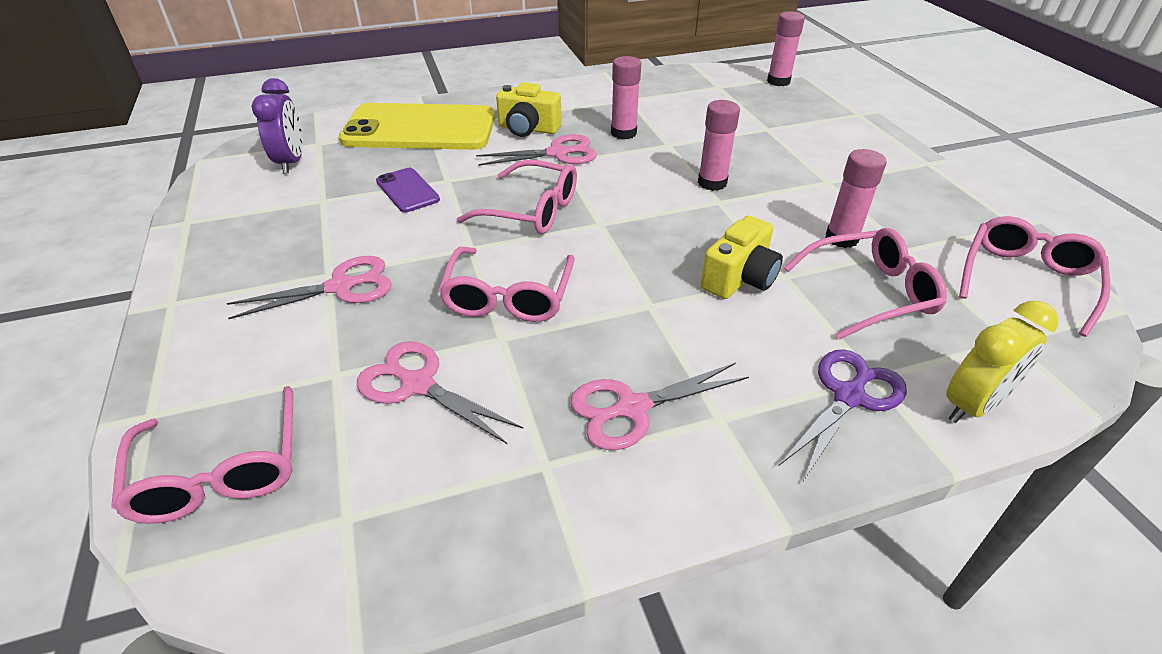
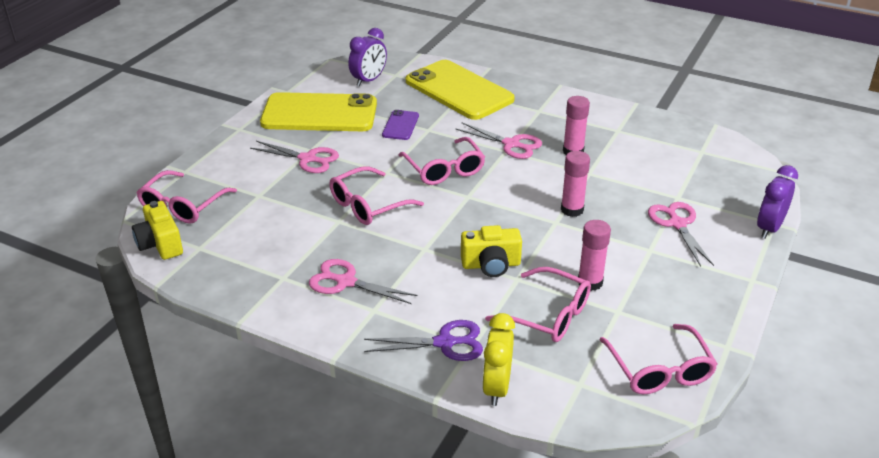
camera: 45 degrees right, 5 degrees down
(276, 226) = (319, 113): none -> yellow phone
(417, 384) = (281, 218): pink scissors -> pink scissors (677, 224)
(528, 129) = (519, 120): yellow camera -> yellow camera (160, 244)
(778, 81) = (758, 169): pink glue stick -> none
(863, 119) = (769, 228): none -> purple clock
(972, 405) = (496, 387): yellow clock -> yellow clock turned 90 degrees clockwise
(1026, 280) = (659, 370): pink glasses -> pink glasses turned 90 degrees clockwise

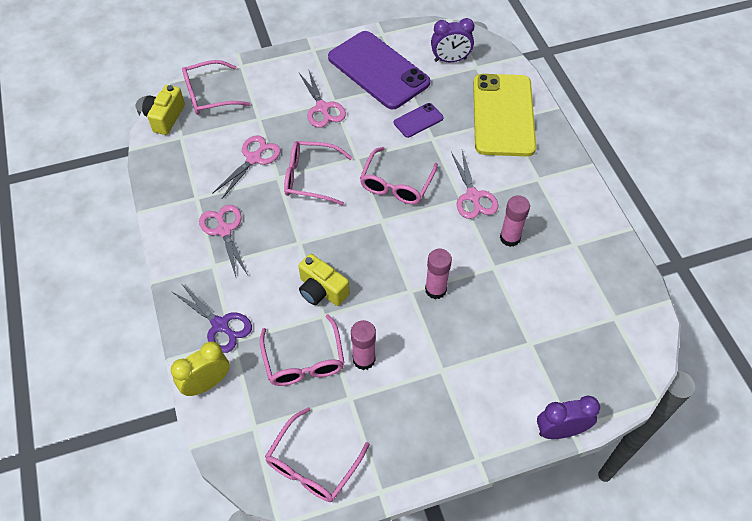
camera: 45 degrees right, 20 degrees up
(319, 113) = (378, 70): yellow phone -> purple phone
(677, 224) = (494, 366): pink scissors -> pink scissors (254, 158)

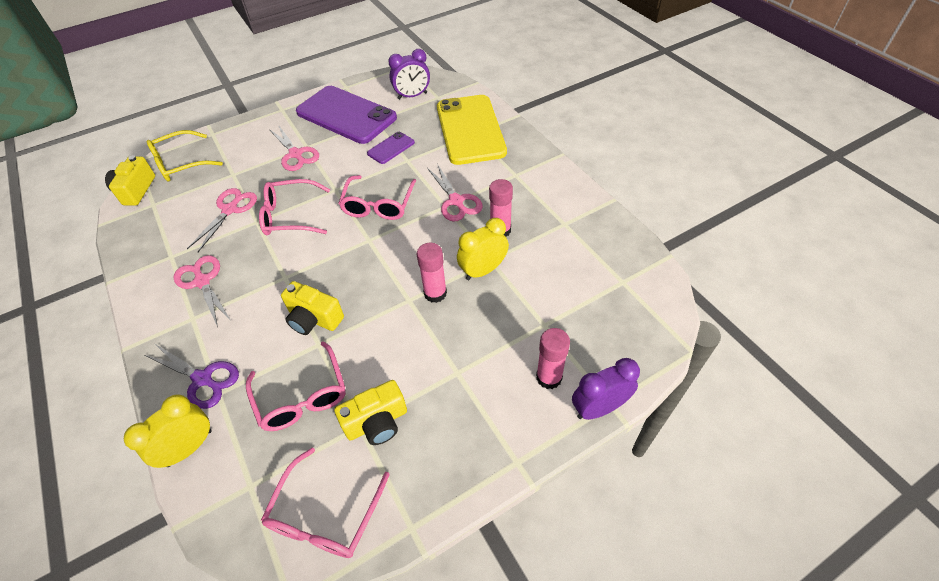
camera: 10 degrees left, 5 degrees down
(208, 95) = (180, 164): pink glasses -> yellow glasses
(364, 359) = (369, 380): pink glue stick -> pink glue stick (549, 377)
(365, 398) = (377, 422): none -> yellow camera
(484, 276) = (483, 270): none -> yellow clock

